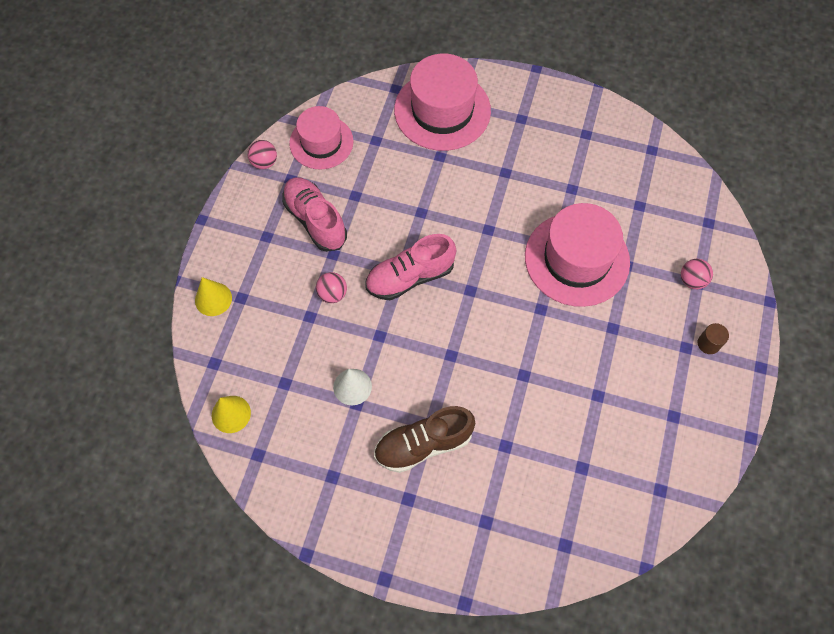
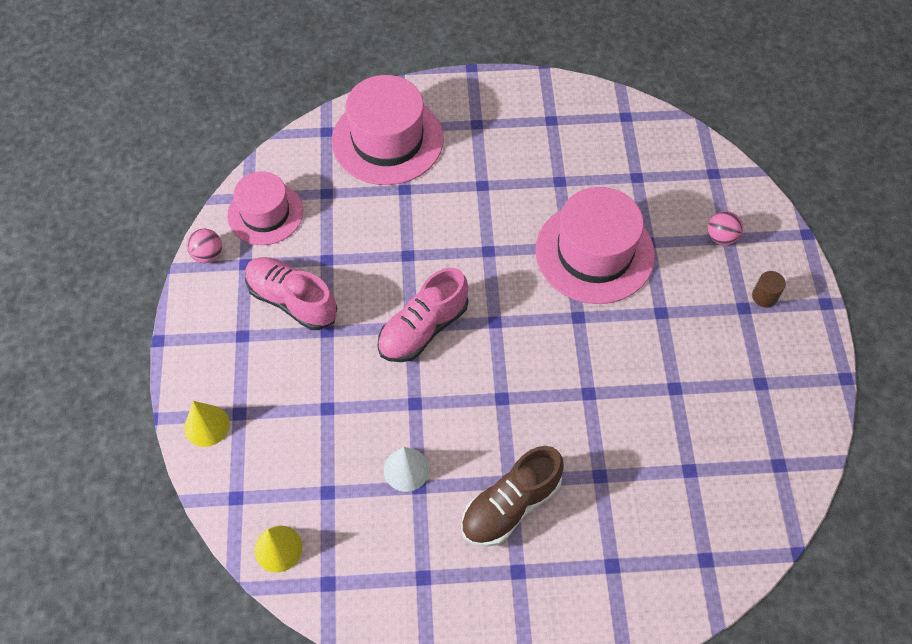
camera: 20 degrees left, 5 degrees down
(332, 294) = (343, 375): pink ball -> none

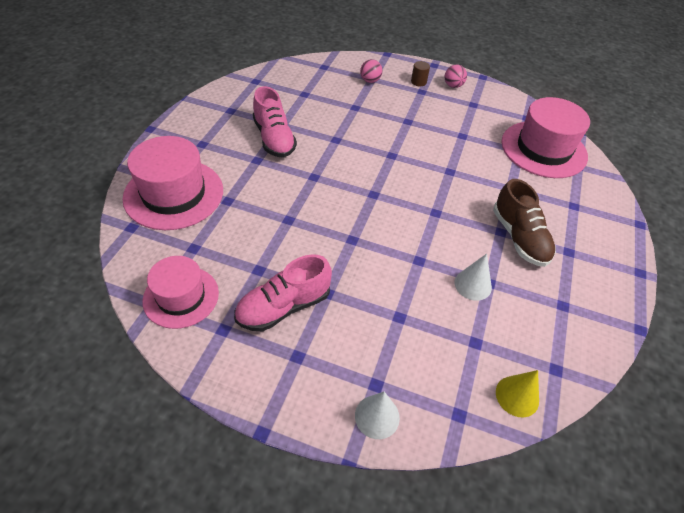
camera: 70 degrees left, 10 degrees down
(207, 425) = (377, 416): yellow cone -> white cone
(208, 255) = (192, 356): pink ball -> pink ball (453, 86)
(423, 328) = (358, 233): pink shoe -> pink shoe (274, 138)
(594, 252) = (348, 130): pink hat -> pink hat (543, 149)

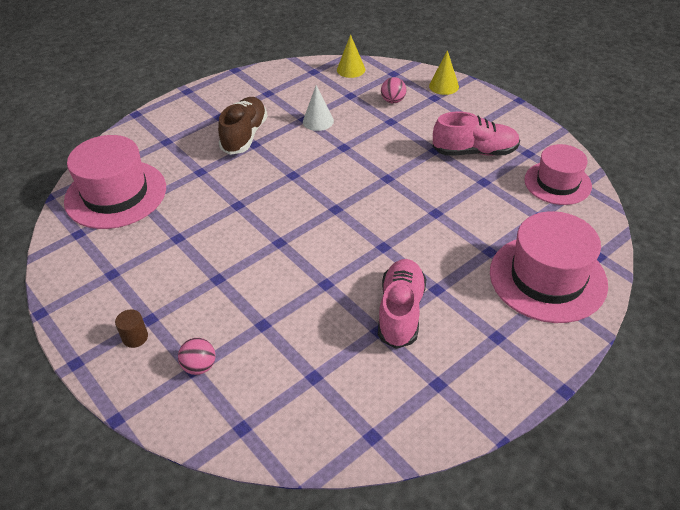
camera: 145 degrees left, 5 degrees down
(377, 416) = (444, 86): white cone -> yellow cone
(453, 86) = (98, 312): pink ball -> pink ball (393, 101)

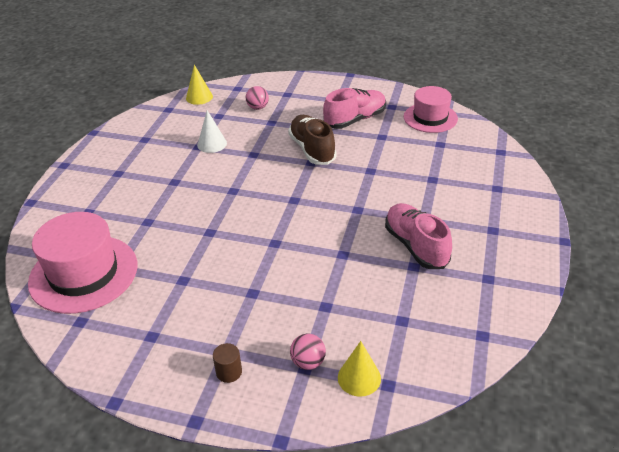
camera: 35 degrees left, 5 degrees down
(244, 136) = (159, 179): brown shoe -> brown shoe (312, 150)
(444, 86) = (286, 84): yellow cone -> yellow cone (359, 378)
(547, 278) = (485, 179): pink hat -> none

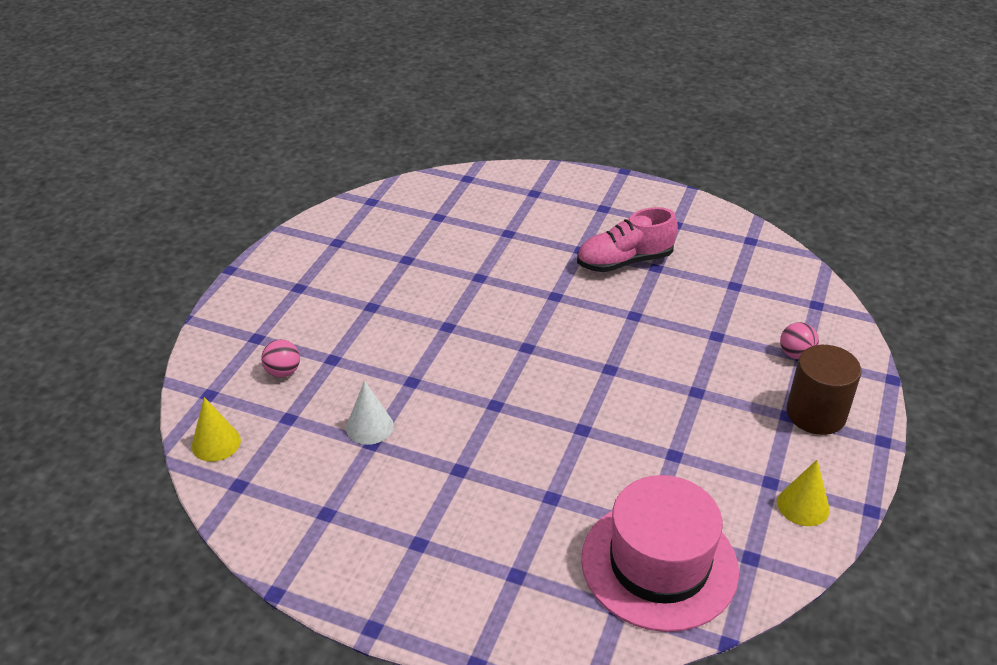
camera: 85 degrees left, 0 degrees up
(229, 372) = (816, 414): brown cylinder -> brown cylinder, size x2.06
(312, 150) = (418, 323): brown shoe -> none
(355, 119) = (357, 277): pink shoe -> none
(359, 378) = (811, 321): yellow cone -> yellow cone (803, 505)
(430, 118) = (378, 215): pink hat -> none

